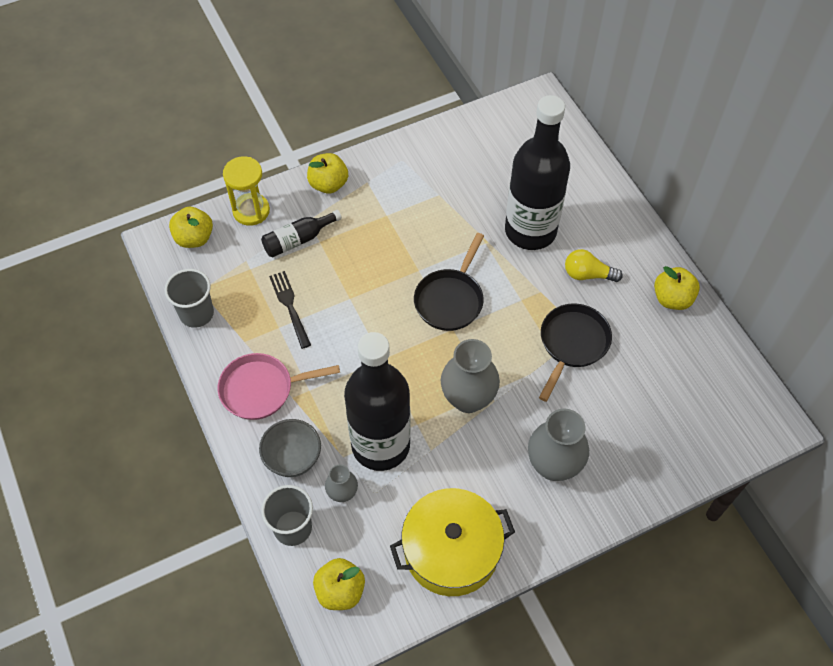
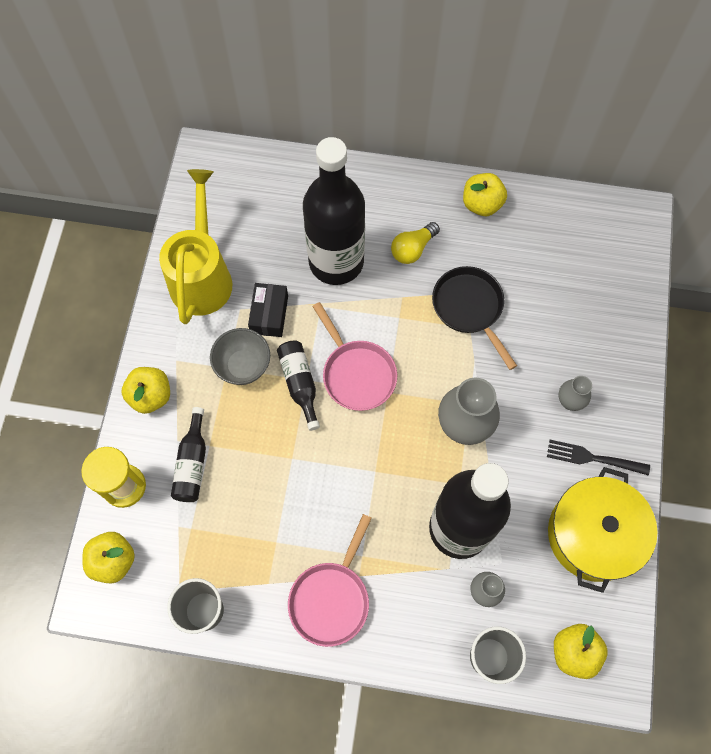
camera: 55 degrees left, 10 degrees up
(290, 307) = (261, 517): black fork -> black fork (594, 458)
(293, 458) = (422, 614): grey bowl -> grey bowl (243, 366)
(411, 268) = (300, 384): none -> black bottle
(445, 156) = (202, 276): none -> yellow watering can
(450, 215) = (269, 314): none -> black box
(450, 299) = (356, 374): black pan -> pink pan
(553, 465) = (569, 401): grey vase -> grey vase, size x0.54

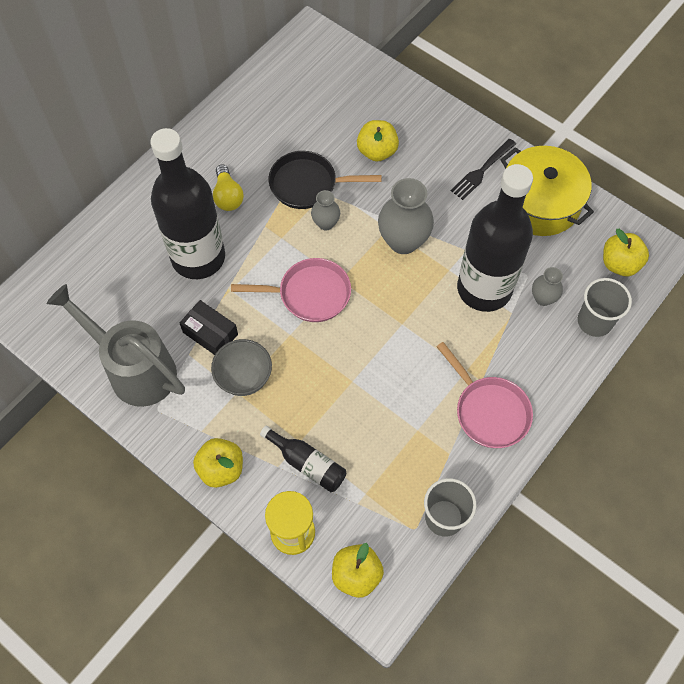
camera: 60 degrees left, 5 degrees down
(202, 276) = (134, 369): yellow watering can -> grey watering can
(300, 384) = (290, 341): black bottle -> none
(481, 204) = (224, 128): yellow apple -> yellow apple (377, 151)
(569, 401) = (428, 161): grey vase -> grey vase (326, 223)

